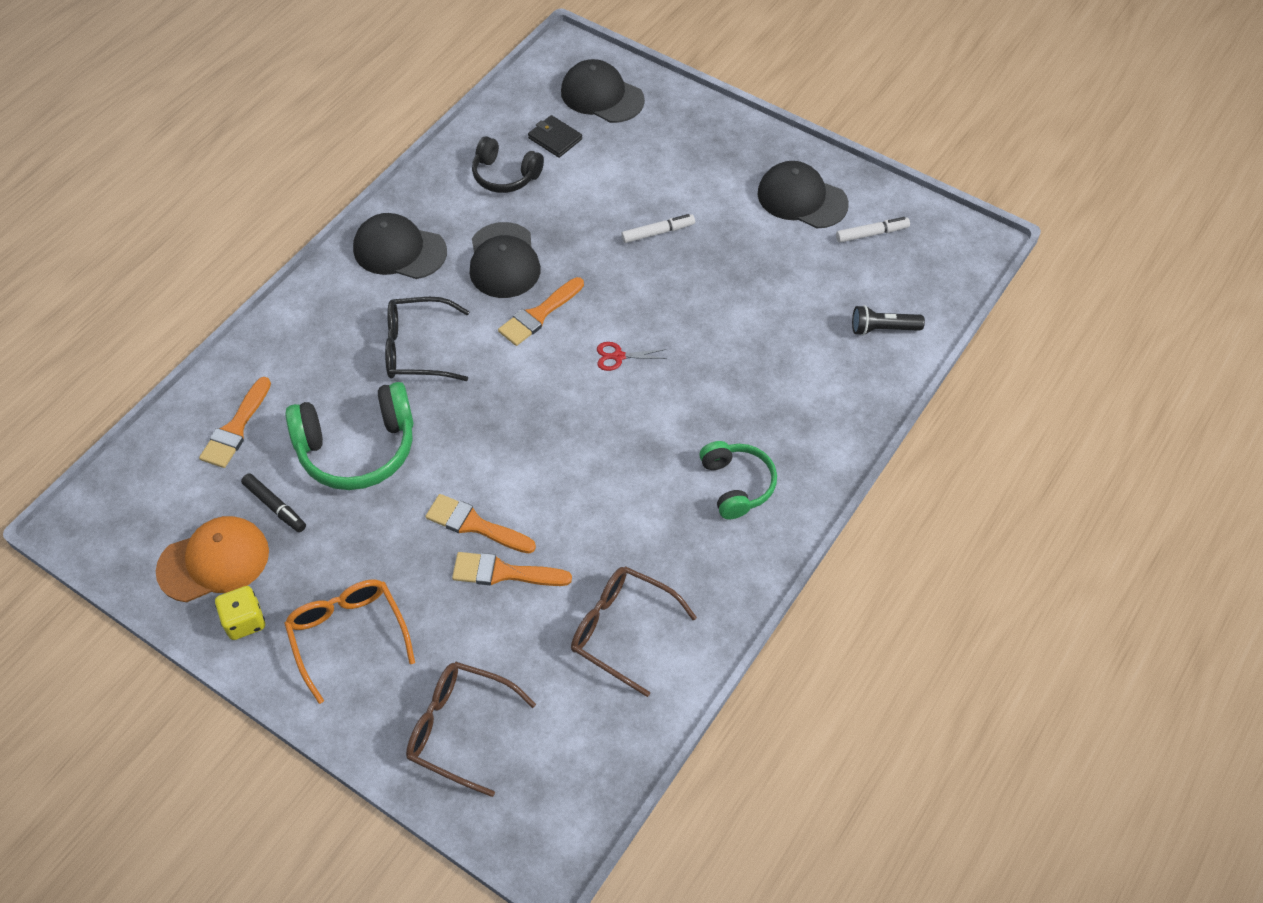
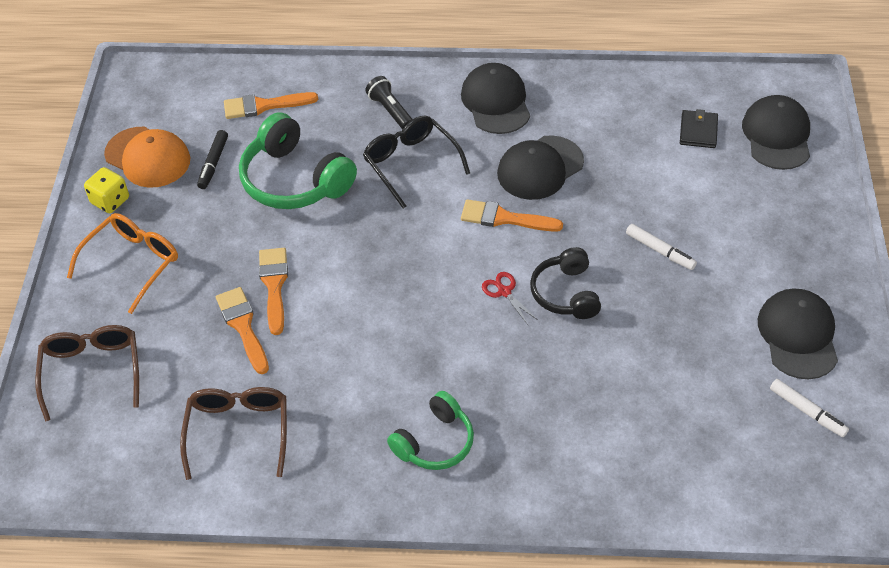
camera: 60 degrees right, 5 degrees down
(505, 175) = (629, 122): black headphones -> black headphones (566, 293)
(882, 329) = (698, 474): black flashlight -> black flashlight (390, 110)

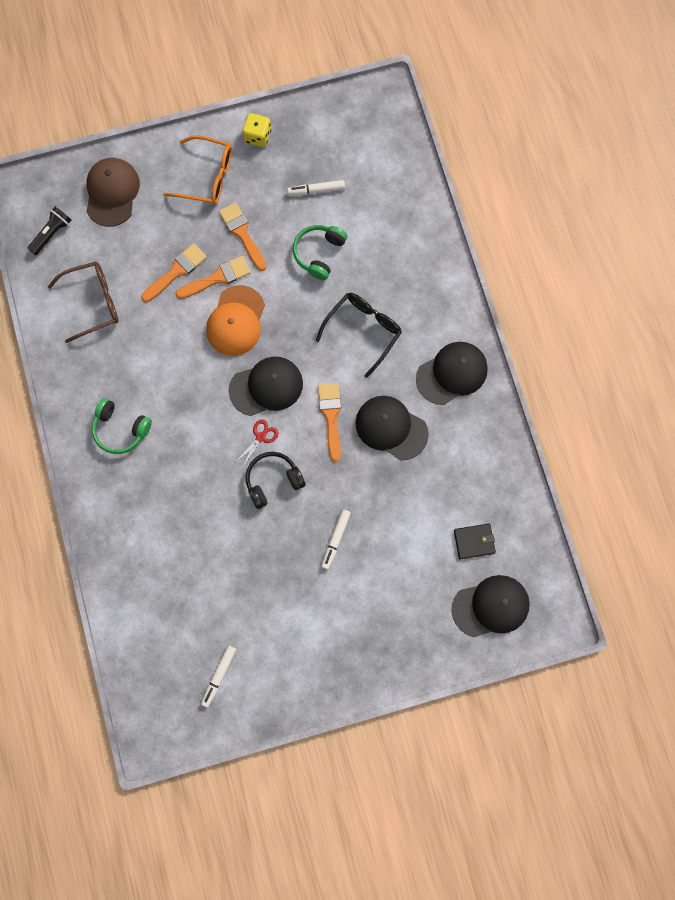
camera: 70 degrees right, 25 degrees up
(92, 371) = (112, 192): brown glasses -> brown cap
(148, 157) = (307, 142): orange cap -> orange cap (236, 321)
(213, 163) = (316, 190): black marker -> white marker
(264, 106) = (387, 202): orange brush -> orange brush (242, 234)
(294, 180) = (319, 253): green headphones -> green headphones, size x0.63
(390, 110) = (414, 296): black flashlight -> black flashlight (51, 234)
(798, 335) = (285, 658): black cap -> black cap (266, 387)

